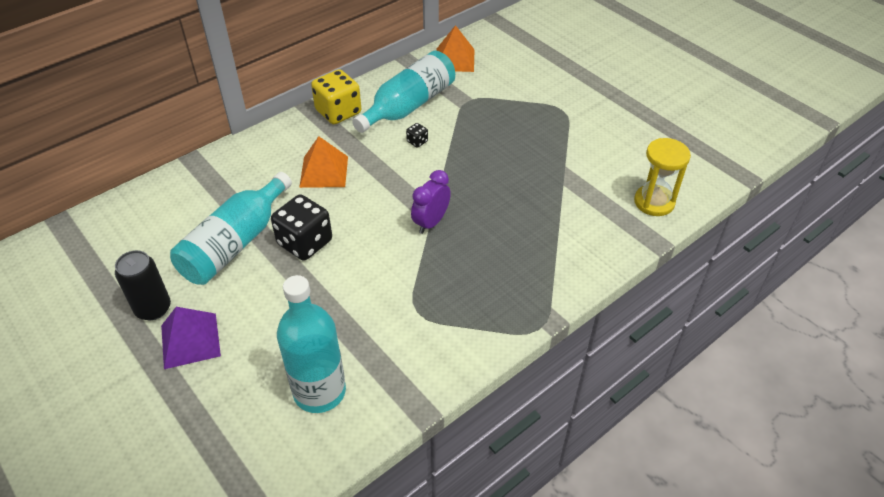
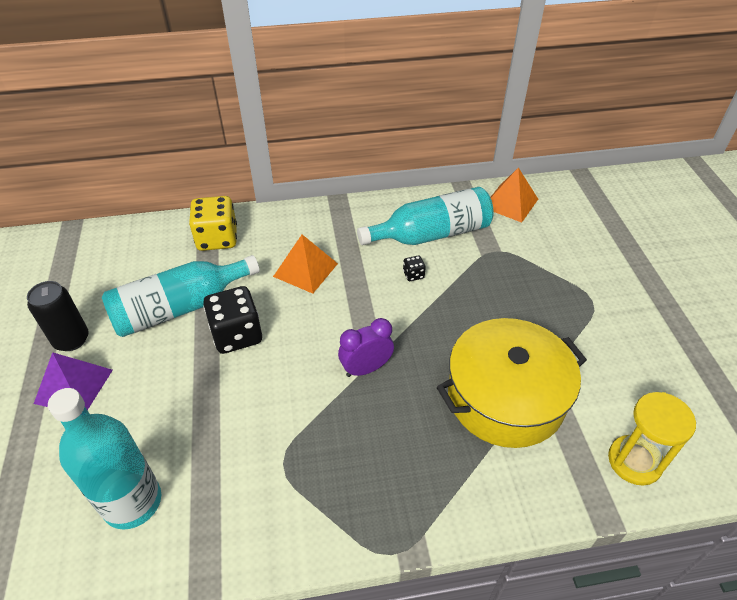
camera: 30 degrees right, 0 degrees up
(338, 112) = (361, 215): yellow dice -> yellow dice (217, 238)
(546, 199) = (505, 397): none -> yellow pot

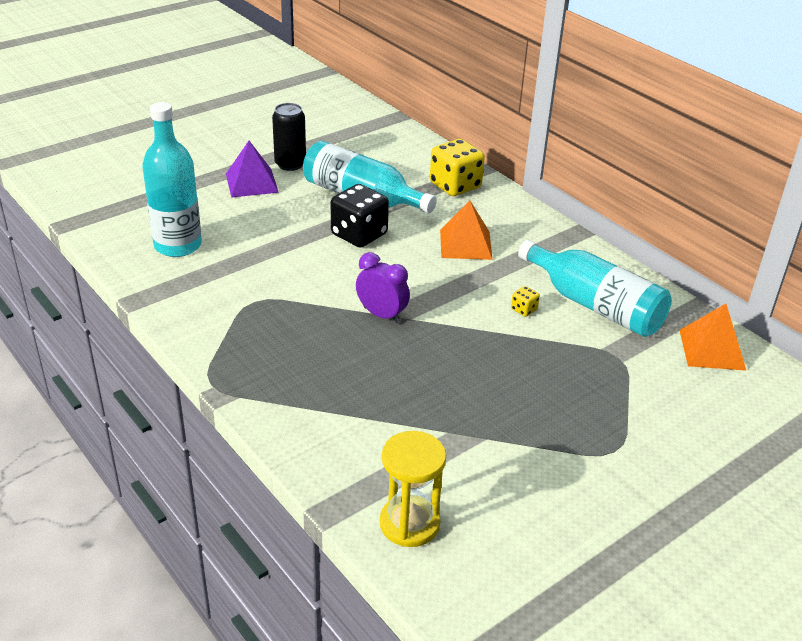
camera: 60 degrees right, 10 degrees down
(413, 275) = (524, 310): black dice -> yellow dice
(505, 397) = (419, 412): yellow pot -> none

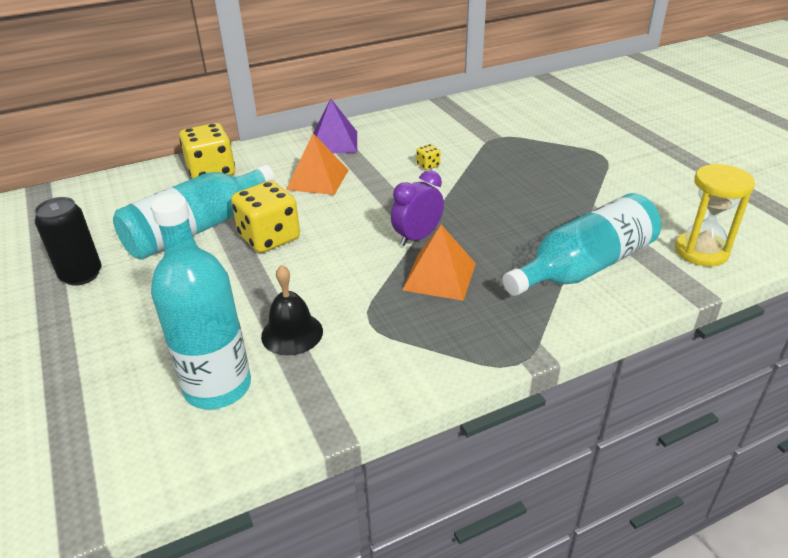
camera: 75 degrees left, 0 degrees up
(236, 266) = (292, 333): none -> black bell
(251, 183) = (102, 310): purple pyramid -> purple pyramid (334, 142)
(359, 234) = (269, 238): black dice -> yellow dice
(595, 305) = (430, 135): turquoise bottle -> turquoise bottle (584, 266)
(712, 349) = (492, 104): orange pyramid -> orange pyramid (439, 276)

